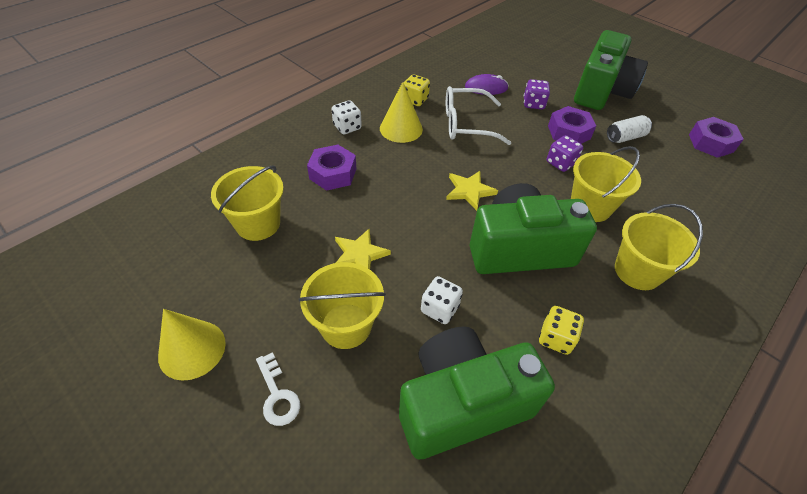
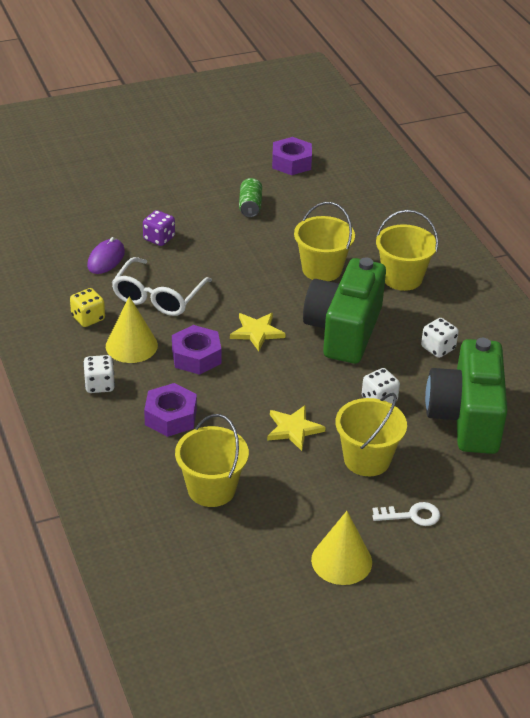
camera: 65 degrees left, 10 degrees down
(556, 338) = (438, 348): yellow dice -> white dice
(560, 163) = (257, 261): purple dice -> none
(569, 132) = (219, 236): purple nut -> purple nut (196, 356)
(601, 91) = (172, 186): green camera -> none
(625, 137) = (250, 206): white can -> green can

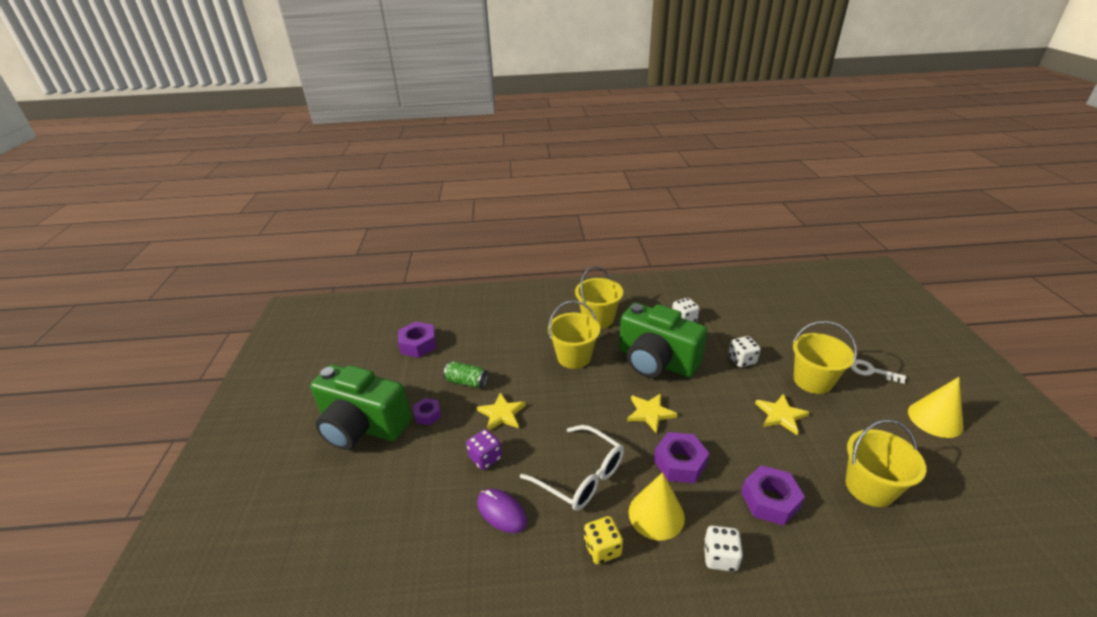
camera: 70 degrees left, 5 degrees down
(197, 194) = (428, 415): none -> purple nut
(216, 237) = (502, 414): none -> yellow star
(411, 515) = (871, 371): white key -> white key turned 75 degrees counterclockwise
(466, 417) = (760, 324): green camera -> green camera (363, 426)

